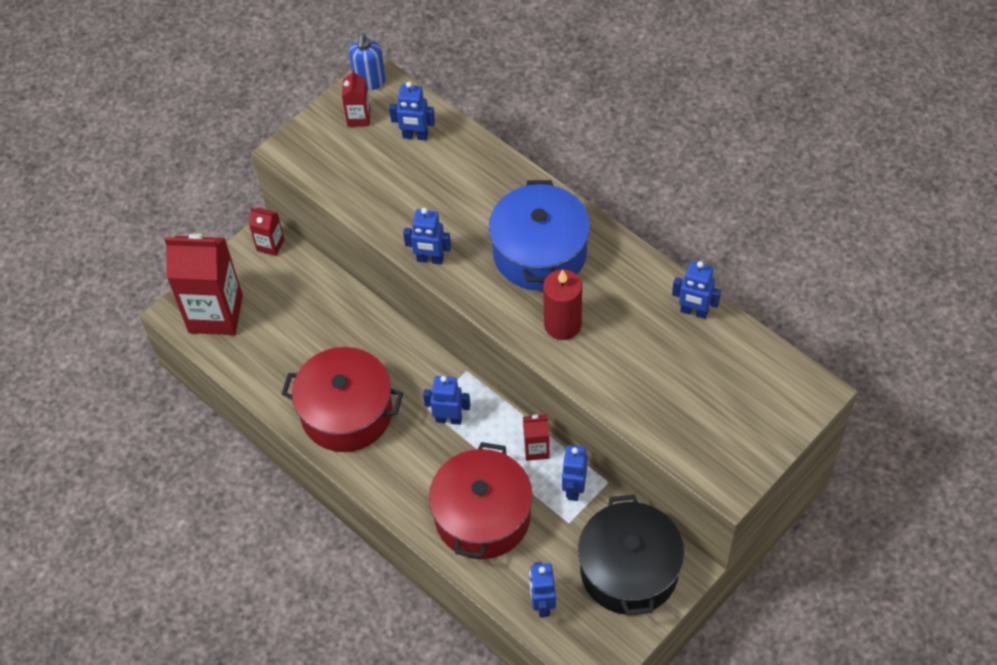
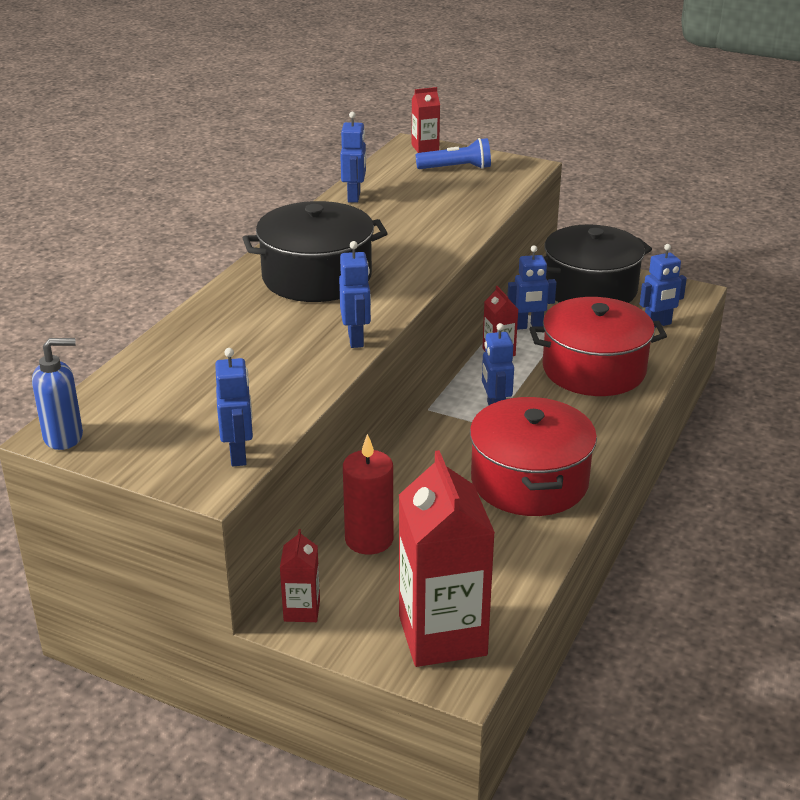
camera: 110 degrees left, 25 degrees down
(358, 118) = (136, 433): red carton -> red carton (425, 147)
(415, 136) = (161, 382): blue robot -> blue robot (239, 455)
(540, 252) = (317, 277): blue pot -> black pot
(562, 324) = (404, 253): red candle -> red candle (369, 539)
(741, 417) = (456, 168): none -> blue flashlight

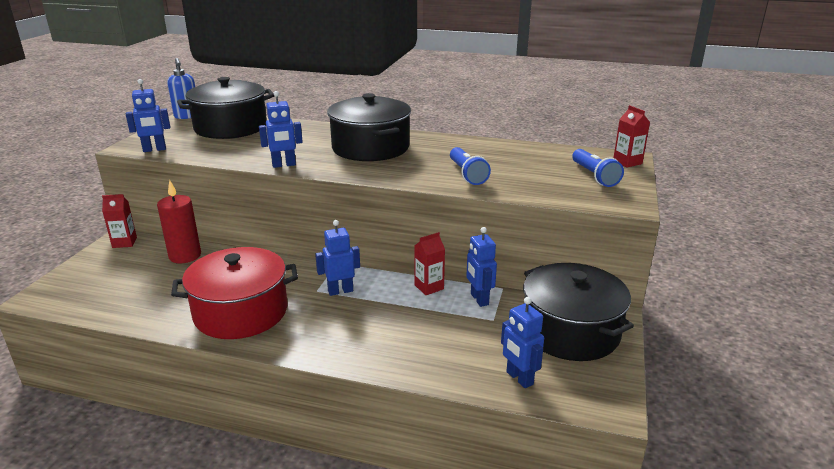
camera: 80 degrees right, 5 degrees down
(161, 388) = (230, 127): none -> black pot
(354, 197) = (507, 147): blue robot -> none
(430, 228) = (467, 174): none -> blue flashlight
(442, 635) = (80, 289): red carton -> none
(594, 369) = (414, 338): red pot -> none

